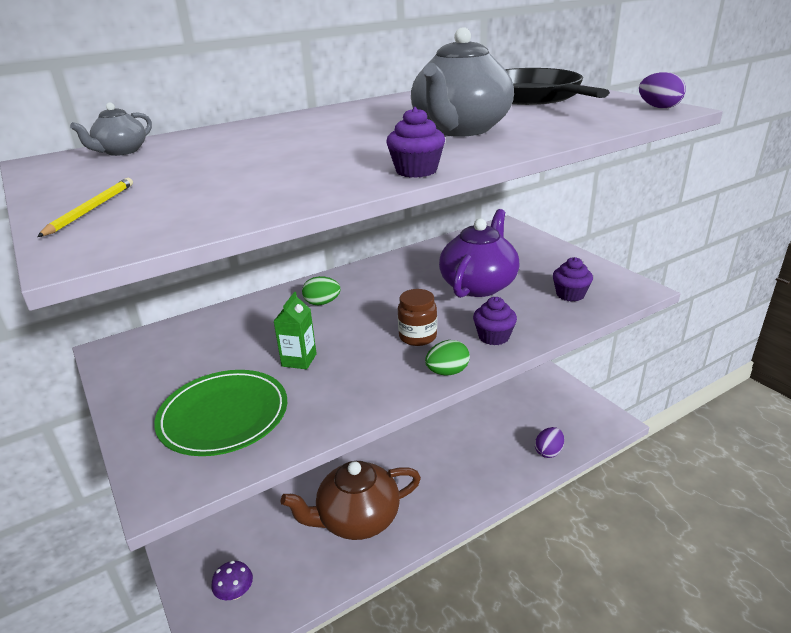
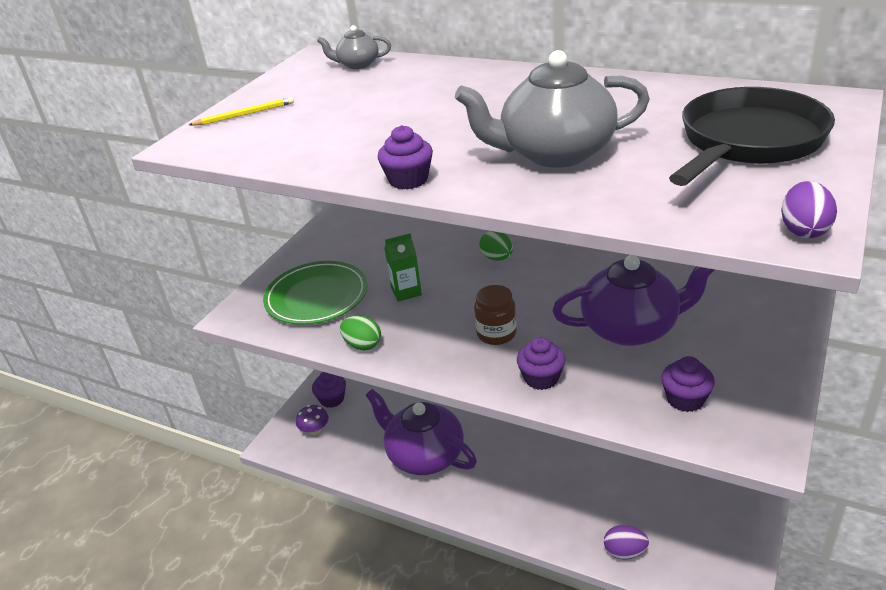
camera: 60 degrees right, 5 degrees up
(210, 558) = (332, 399): none -> purple cupcake
(357, 519) = (424, 455): brown teapot -> purple teapot
(447, 372) = (458, 374): green egg -> green egg (363, 345)

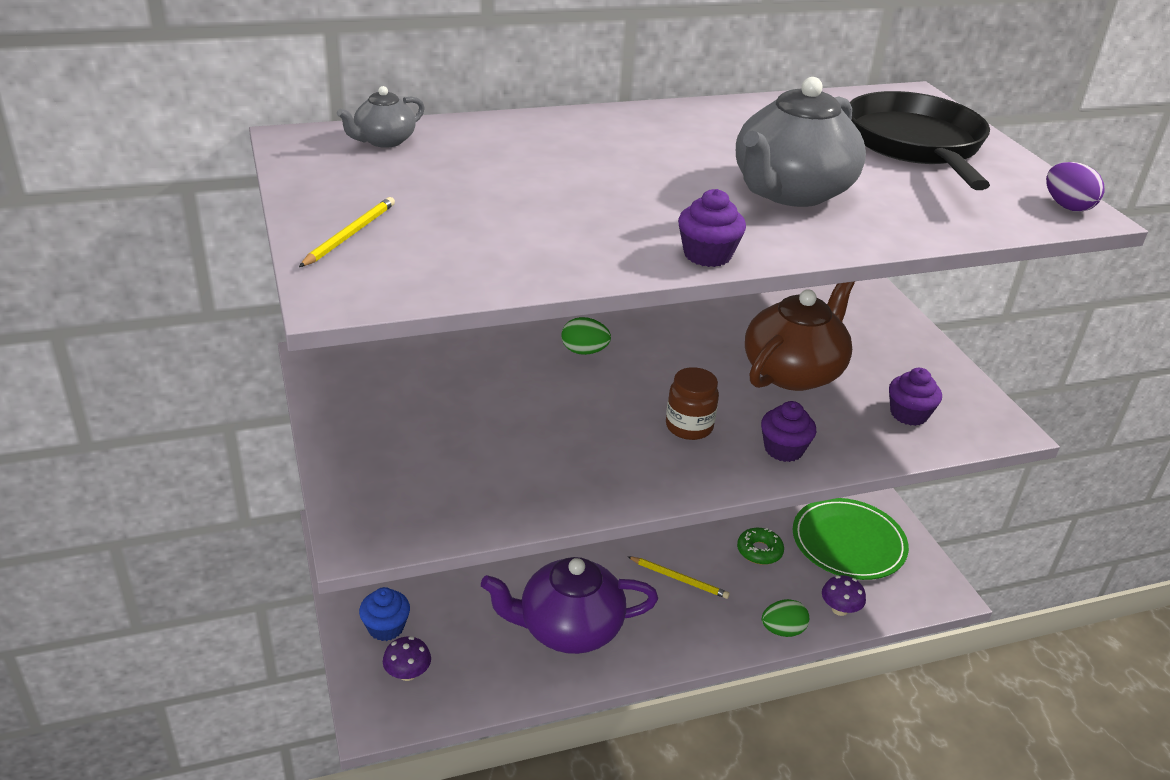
camera: 50 degrees left, 0 degrees up
(316, 296) = (437, 472): green plate -> green plate (848, 543)
(332, 399) = (386, 627): purple cupcake -> blue cupcake
(363, 345) = (572, 499): green egg -> green egg (782, 630)
(406, 291) = (537, 423): green carton -> none
(529, 464) = (679, 579): none -> yellow pencil
(610, 477) = (759, 551): none -> green donut
(624, 552) = (839, 609): purple egg -> purple mushroom
(631, 328) = (793, 372): purple teapot -> brown teapot

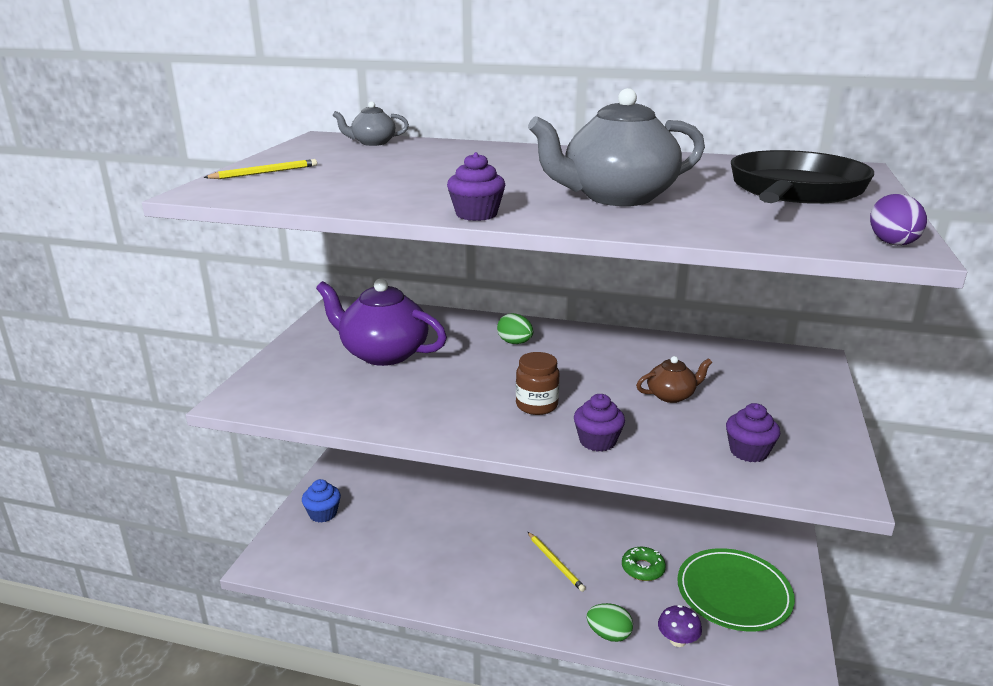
camera: 35 degrees right, 10 degrees down
(407, 673) = (308, 546): purple mushroom -> none
(568, 628) = (439, 563): purple teapot -> purple teapot (383, 353)
(793, 372) = (671, 395): brown teapot -> brown teapot, size x0.50

